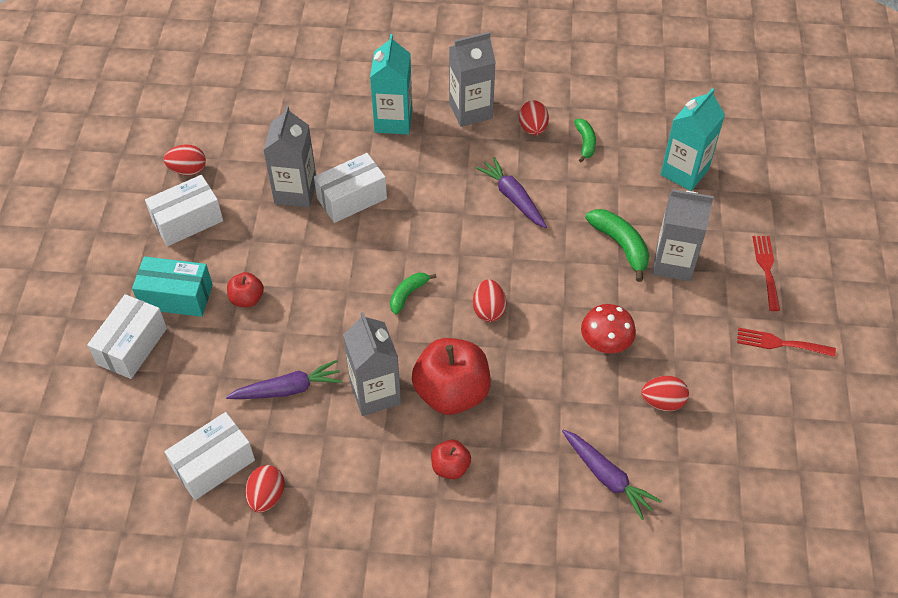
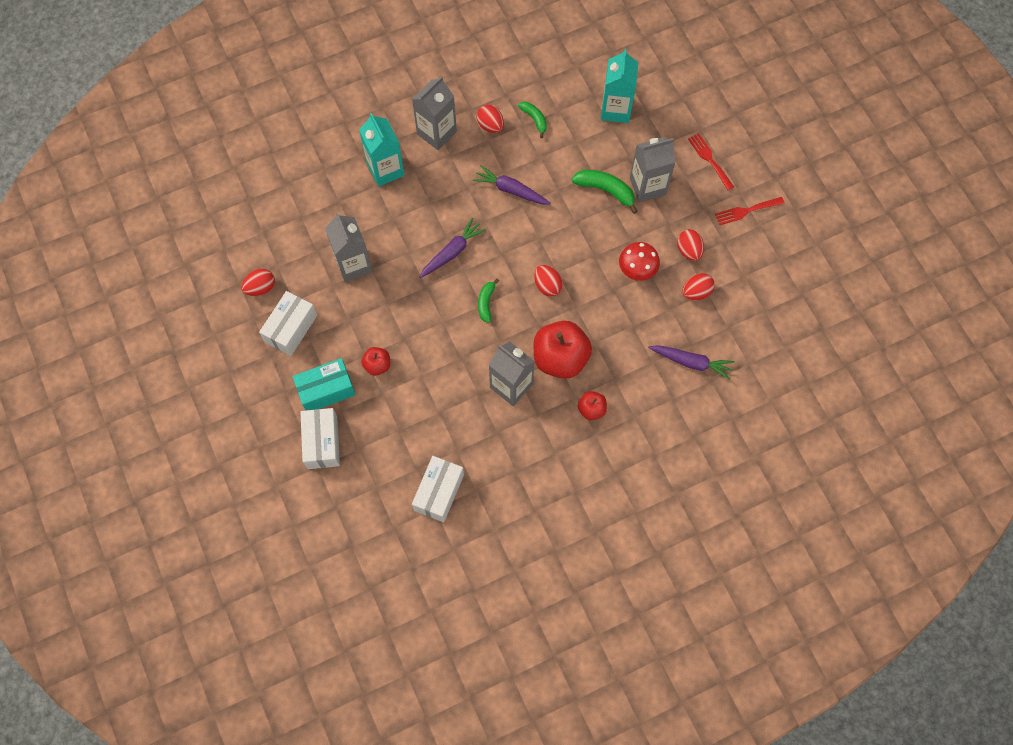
camera: 30 degrees left, 15 degrees up
(266, 496) = (488, 493): red egg -> red egg (689, 250)
(288, 389) = (451, 414): purple carrot -> purple carrot (452, 252)
(352, 198) = (398, 249): white box -> none

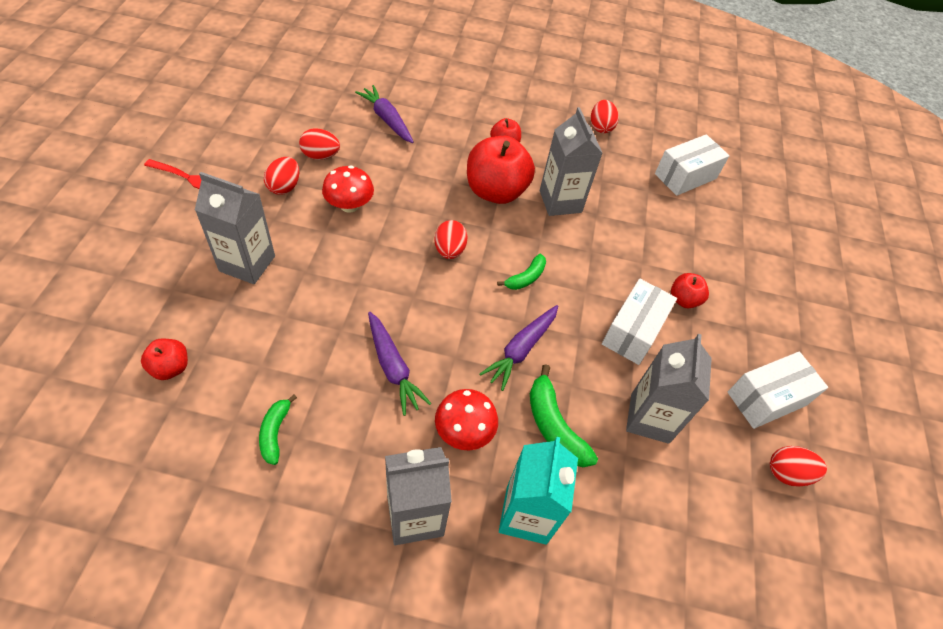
camera: 150 degrees left, 15 degrees down
(322, 442) = (780, 274): white box -> white box (633, 331)
(326, 390) = (753, 313): turquoise box -> none
(446, 185) = (464, 431): none -> red mushroom
(452, 252) = (521, 349): purple carrot -> purple carrot turned 45 degrees counterclockwise
(490, 126) = (336, 469): red egg -> red egg (600, 127)
(606, 190) = (293, 290): green banana -> green banana (554, 426)
(616, 109) = (170, 367): turquoise carton -> red apple
(709, 159) = (154, 242): red fork -> none

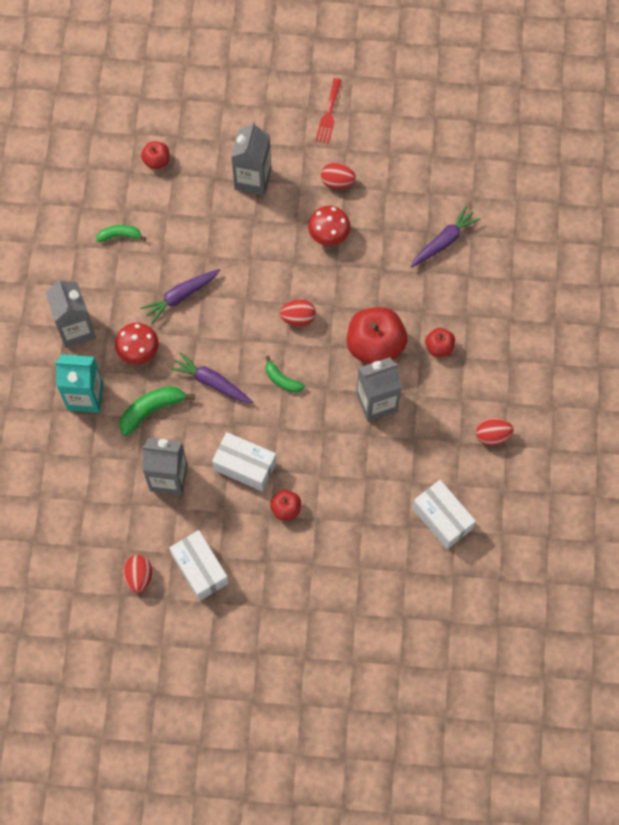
camera: 90 degrees right, 15 degrees up
(320, 156) = (381, 199): red egg -> none

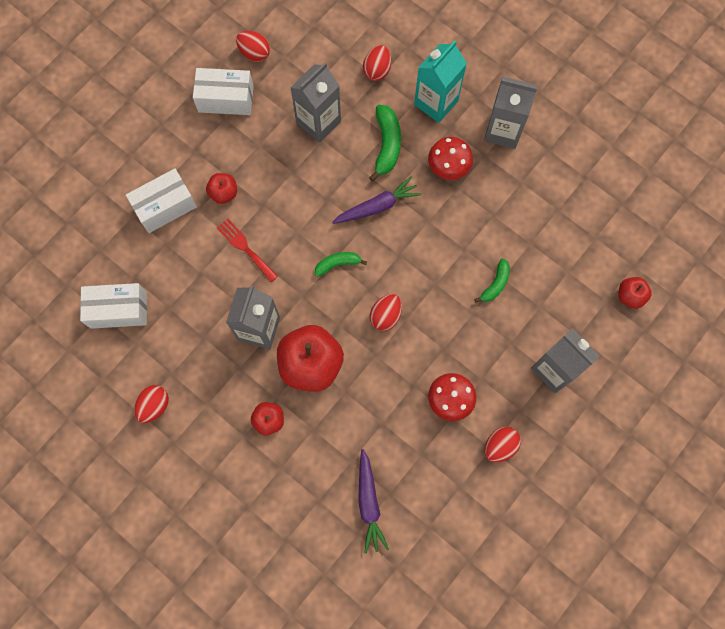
camera: 125 degrees right, 5 degrees up
(86, 463) = (377, 70): none -> red egg
(120, 236) = (571, 218): green banana -> green banana (495, 284)
(181, 296) = (476, 232): purple carrot -> none
(245, 466) = (283, 185): white box -> white box (165, 206)
(329, 114) = (581, 490): red fork -> red fork (245, 248)

